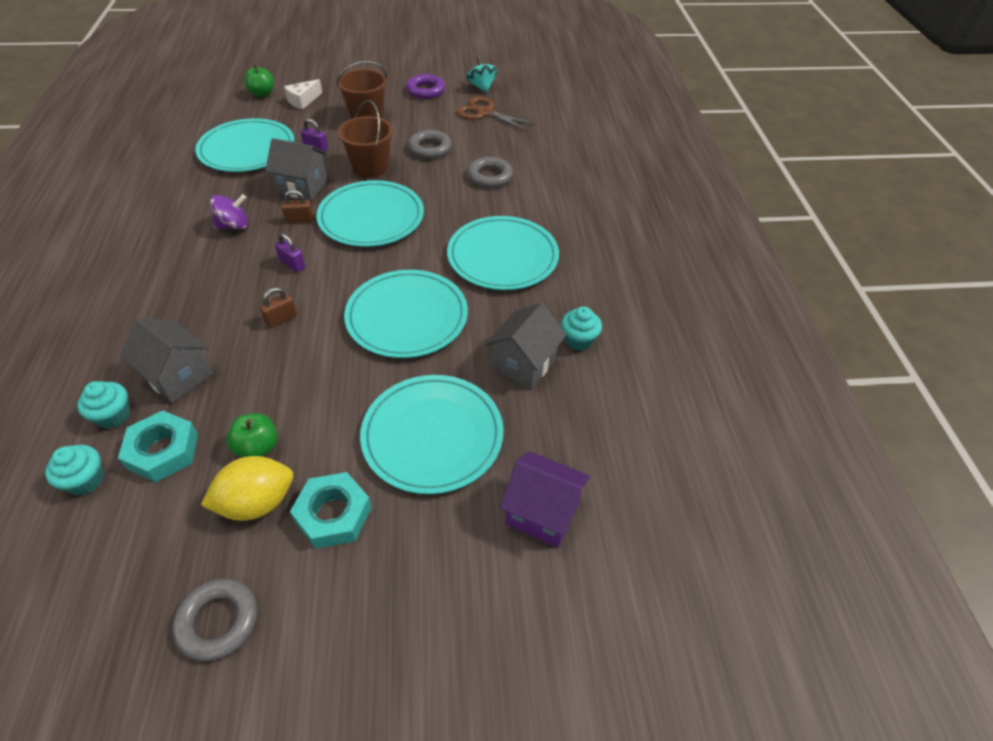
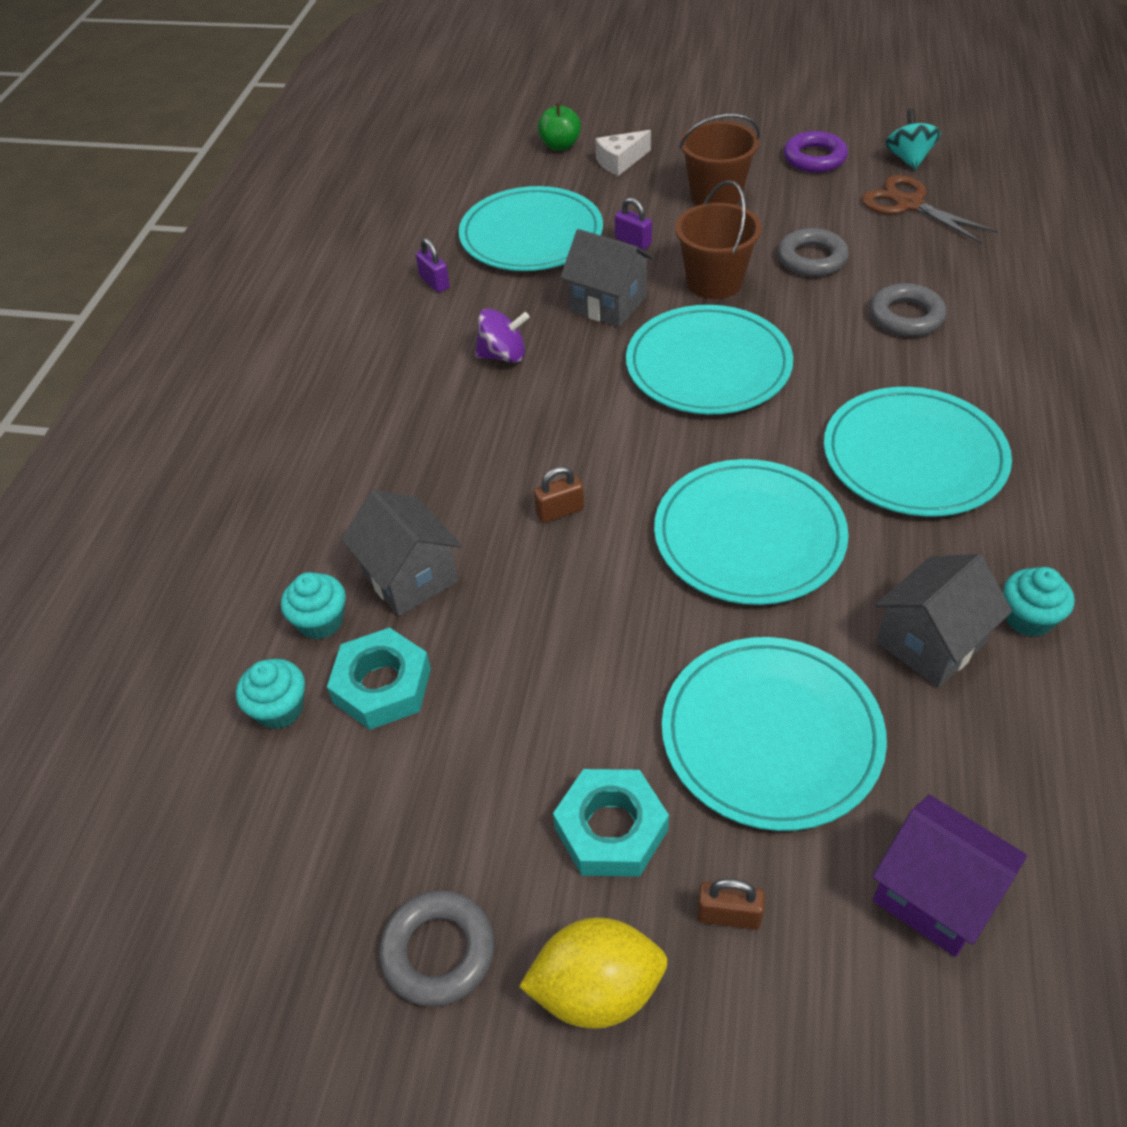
camera: 20 degrees right, 0 degrees up
(257, 448) = (511, 705): green apple -> none
(257, 503) = (504, 789): yellow lemon -> yellow lemon (596, 989)
(292, 264) = (583, 427): purple padlock -> purple padlock (434, 282)
(300, 220) = (599, 357): brown padlock -> brown padlock (728, 915)

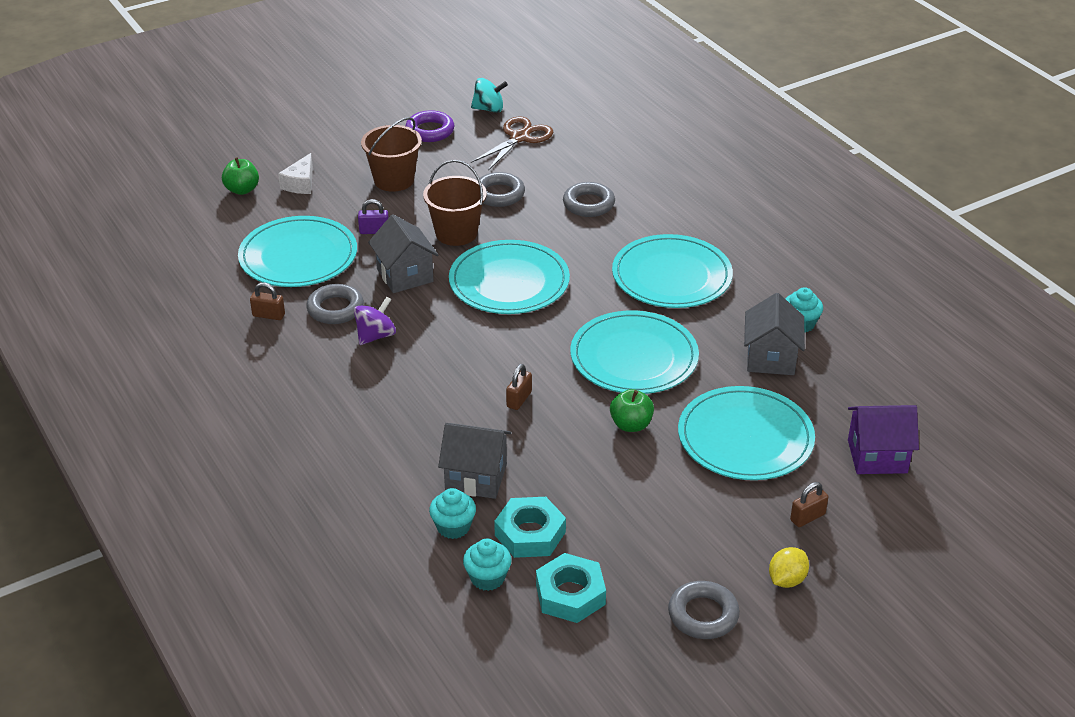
camera: 45 degrees left, 10 degrees down
(434, 282) = (268, 315): purple padlock -> brown padlock
(500, 306) = (335, 309): none -> grey ring
(596, 989) = (786, 580): yellow lemon -> yellow lemon, size x0.64
(608, 303) = (405, 275): grey house -> grey house turned 75 degrees clockwise
(611, 829) = (720, 519): turquoise nut -> turquoise nut (570, 594)
(647, 622) = (631, 425): none -> green apple
(908, 159) = (489, 109): turquoise spinning top -> turquoise spinning top turned 135 degrees clockwise
(909, 204) = (519, 138): brown scissors -> brown scissors turned 120 degrees clockwise

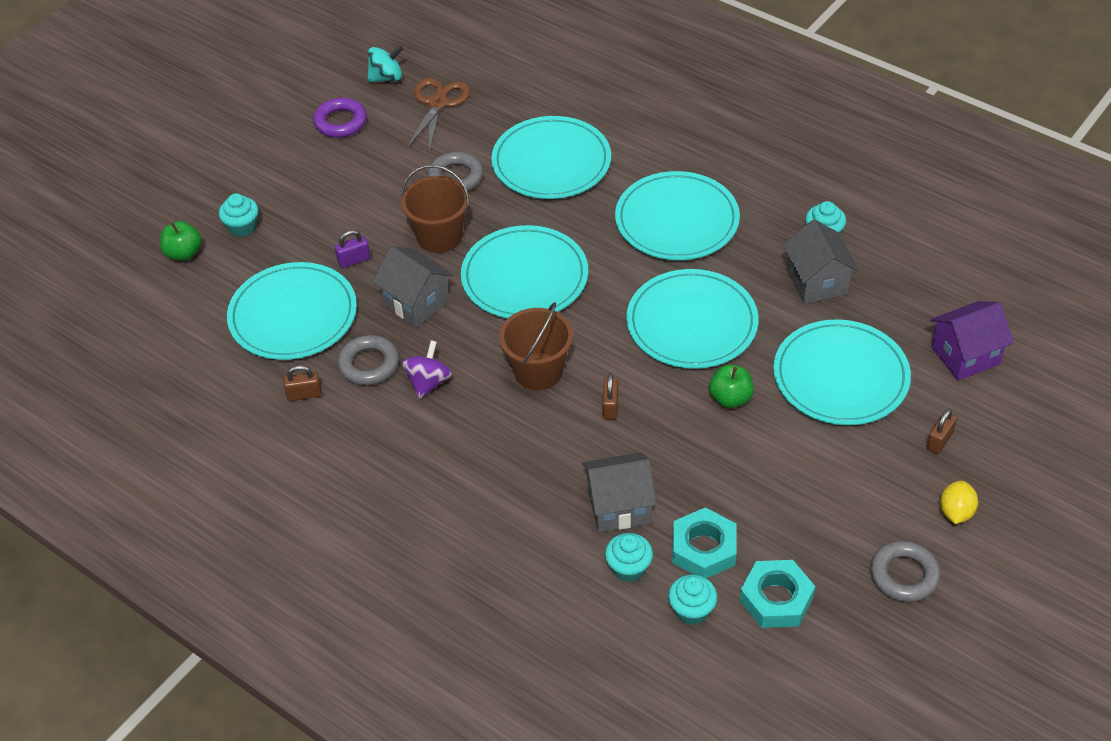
camera: 20 degrees left, 10 degrees up
(300, 184) = (242, 227): white cheese -> turquoise cupcake
(394, 180) = (338, 193): brown bucket -> brown bucket (538, 371)
(588, 204) = (551, 162): grey ring -> turquoise plate

